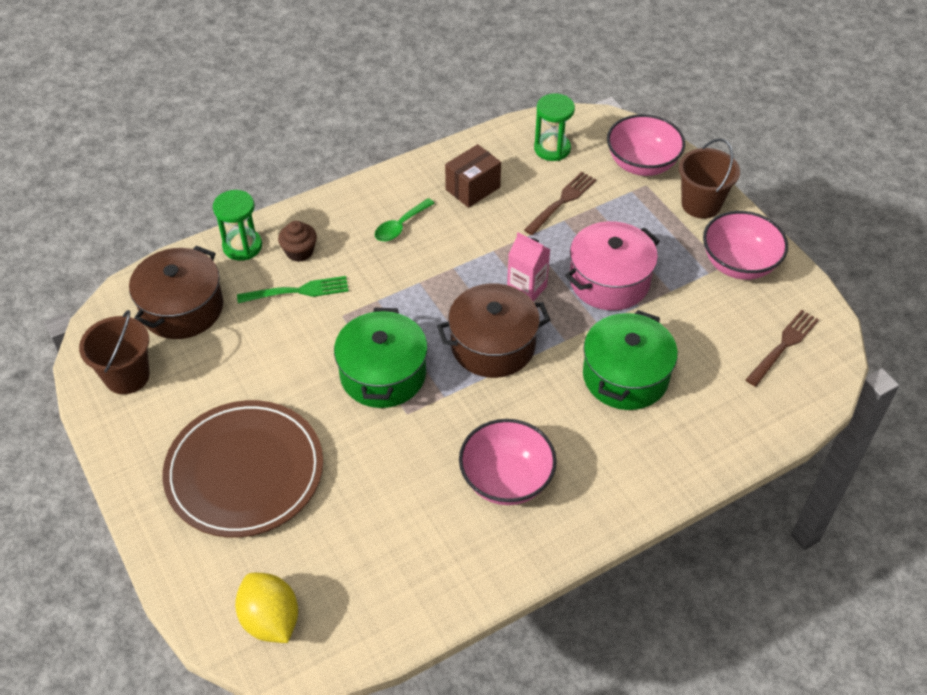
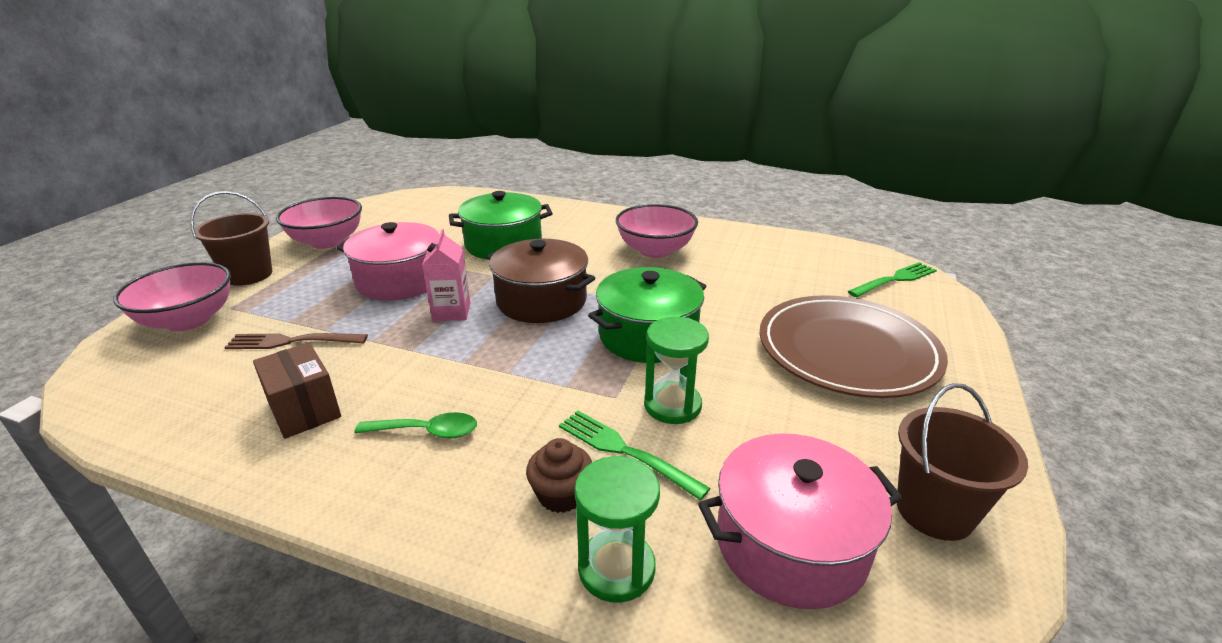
camera: 130 degrees left, 20 degrees down
(182, 308) = (790, 544): brown pot -> pink pot
(270, 620) = (894, 280): yellow lemon -> green fork
(472, 188) = (304, 410): brown box -> brown box turned 45 degrees clockwise
(552, 149) = (178, 385): green hourglass -> green hourglass (672, 405)
(783, 346) = (409, 210): brown fork -> none

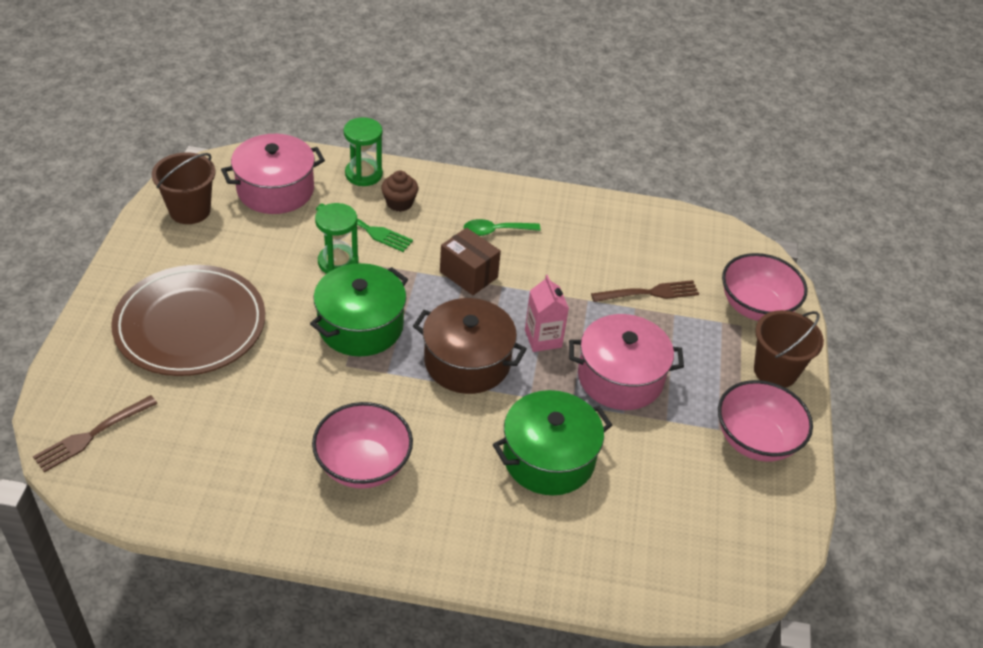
camera: 165 degrees right, 15 degrees up
(304, 410) = (585, 238): brown box -> brown box (468, 274)
(894, 280) = (92, 435): green fork -> brown fork

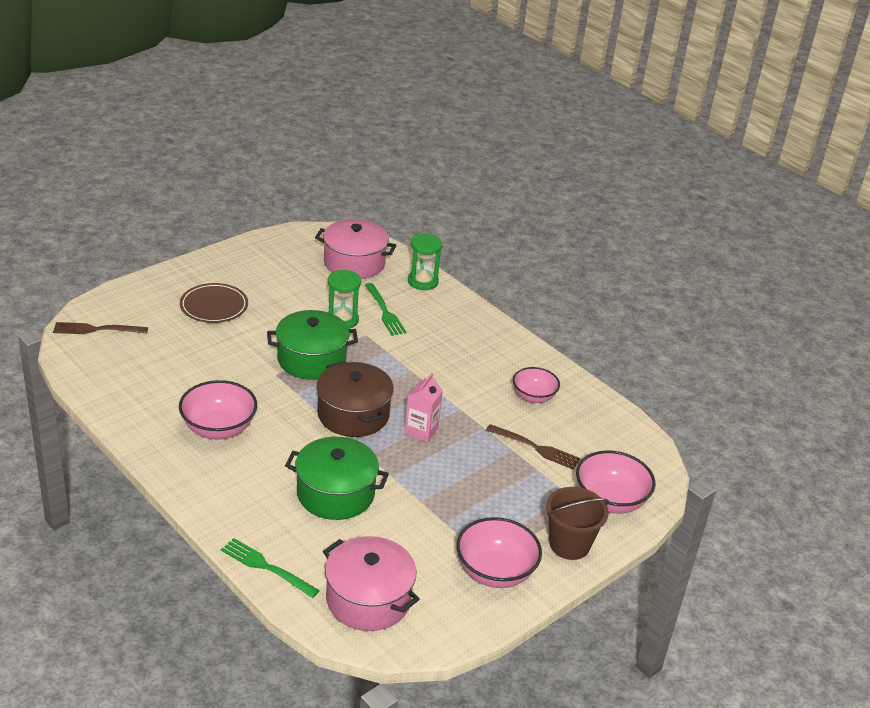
camera: 40 degrees right, 10 degrees down
(190, 210) = (288, 249): brown bucket -> none
(190, 325) = (214, 306): brown plate -> brown plate, size x0.60
(399, 203) = (425, 308): brown cupcake -> none
(468, 274) = (418, 370): brown box -> none
(495, 231) = (471, 356): green spoon -> none
(581, 583) = (266, 567): none -> green fork
(591, 241) = (533, 397): none -> pink bowl
(620, 377) = (445, 481): pink pot -> pink pot (368, 599)

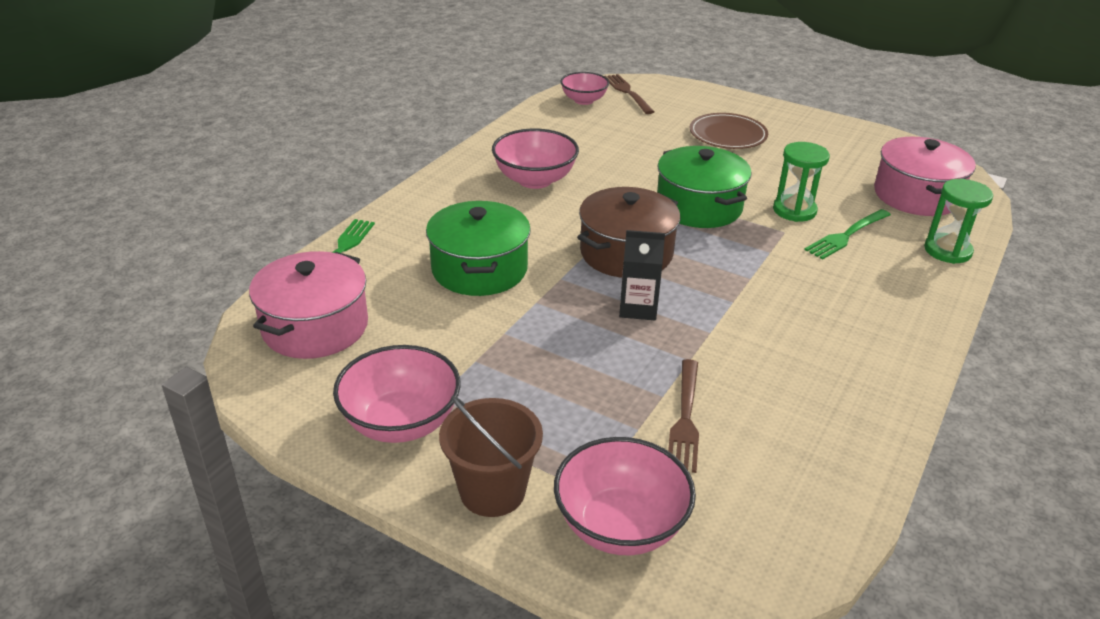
camera: 75 degrees right, 0 degrees up
(421, 430) = (638, 308): pink carton -> black carton
(533, 397) = (801, 397): pink bowl -> pink bowl (584, 100)

